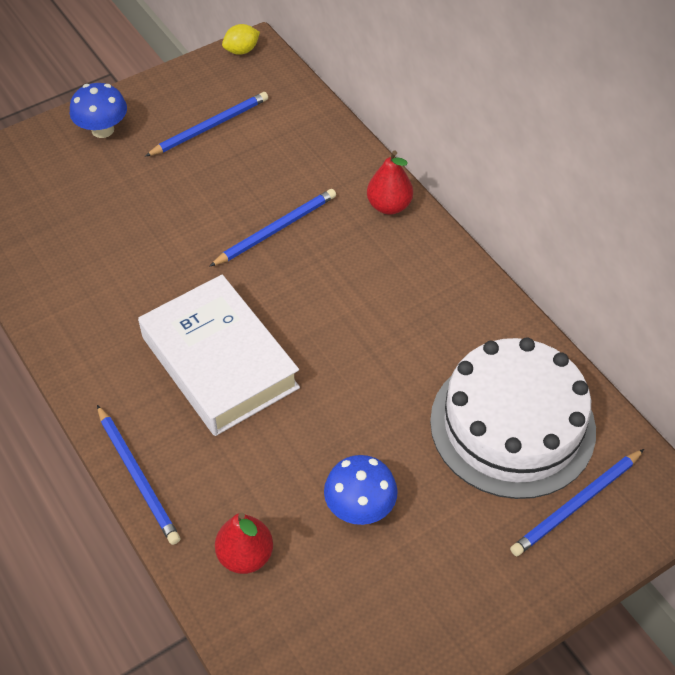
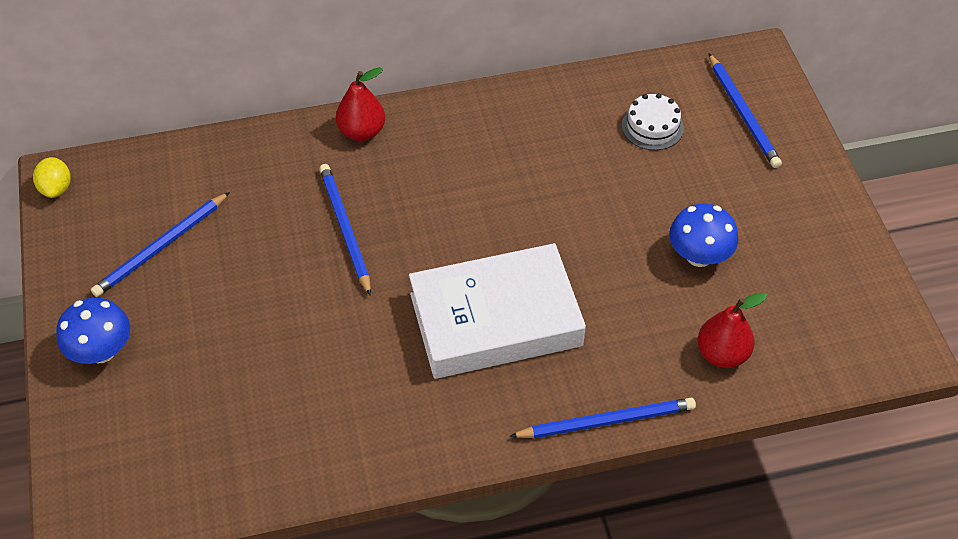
camera: 70 degrees left, 0 degrees up
(210, 126) = (161, 247): blue pencil -> blue pencil turned 120 degrees counterclockwise
(512, 425) = (652, 126): white cake -> white cake, size x0.41

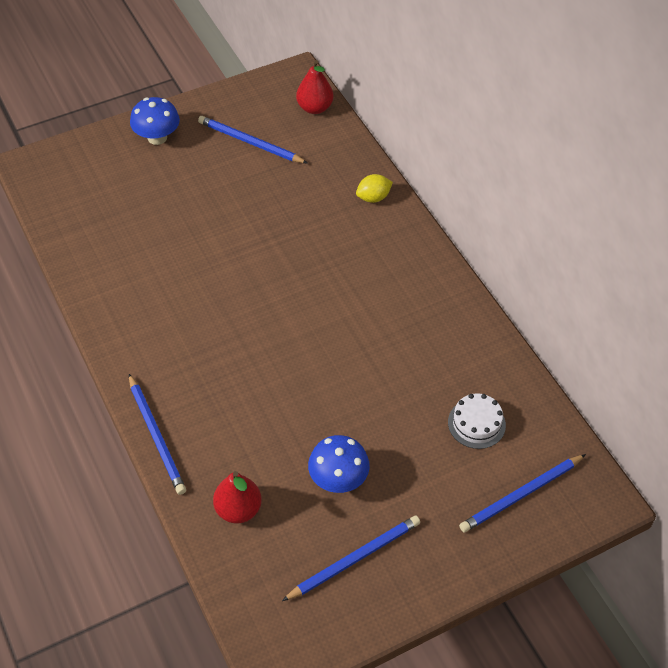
camera: 75 degrees right, 0 degrees up
(56, 188) = (285, 76): yellow lemon -> yellow lemon (373, 197)
(345, 229) = (296, 238): blue pencil -> blue pencil (354, 559)
(362, 132) = (396, 226): red pear -> red pear (314, 108)
(495, 319) = (235, 347): white book -> none

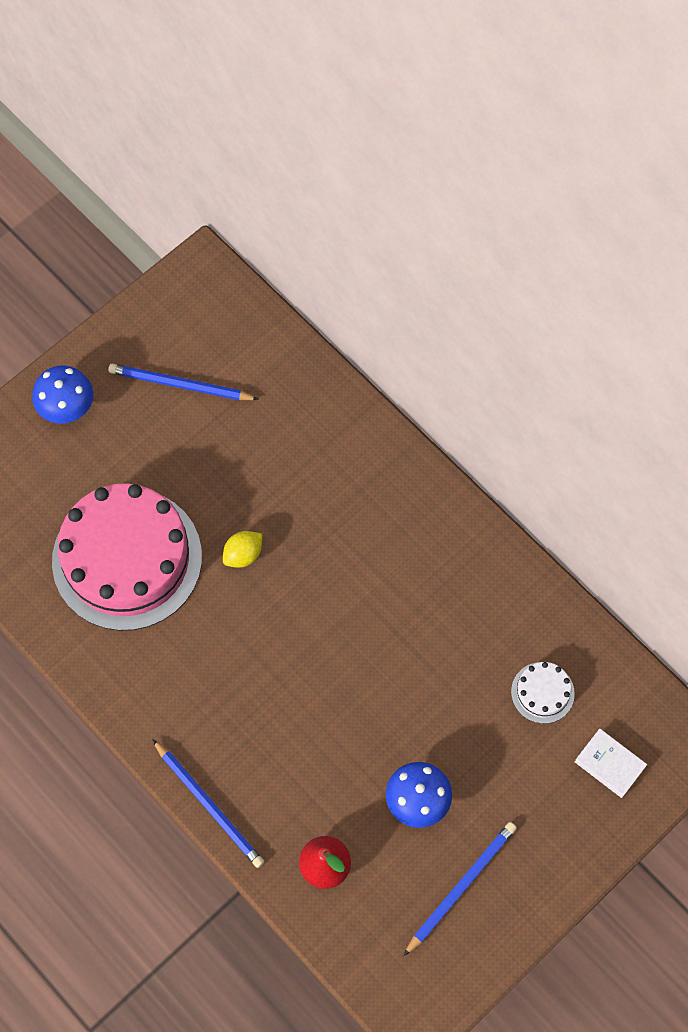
camera: 15 degrees left, 15 degrees up
(161, 245) = (127, 559): none -> pink cake
(314, 108) = (240, 312): red pear -> none
(373, 197) = (348, 426): yellow lemon -> yellow lemon (243, 555)
(521, 495) = (609, 764): blue pencil -> white book

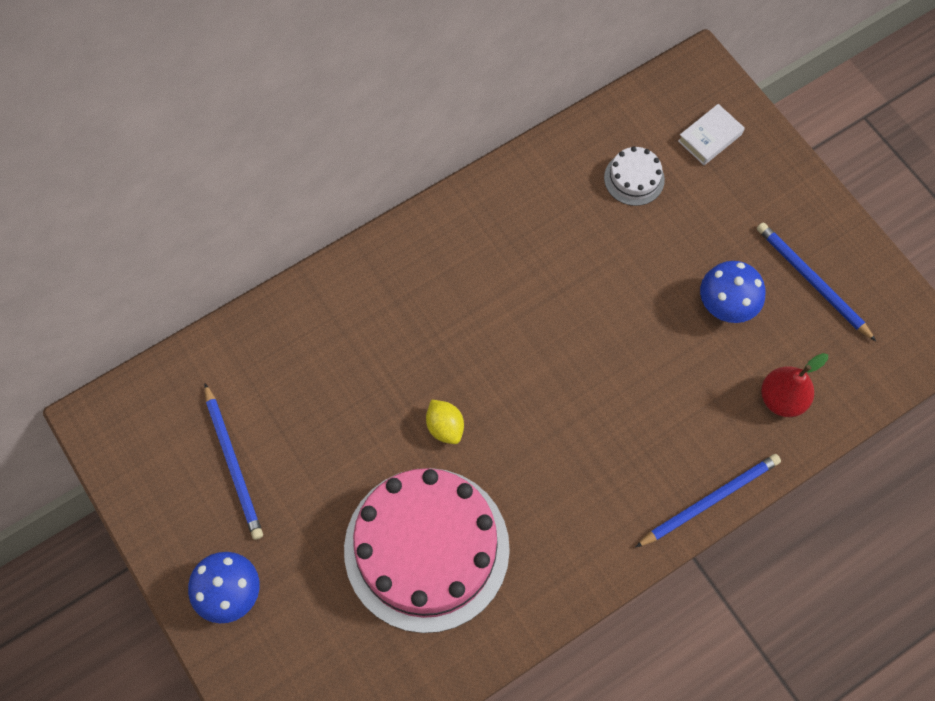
camera: 80 degrees left, 0 degrees up
(180, 385) = (233, 464): blue pencil -> blue pencil turned 45 degrees counterclockwise

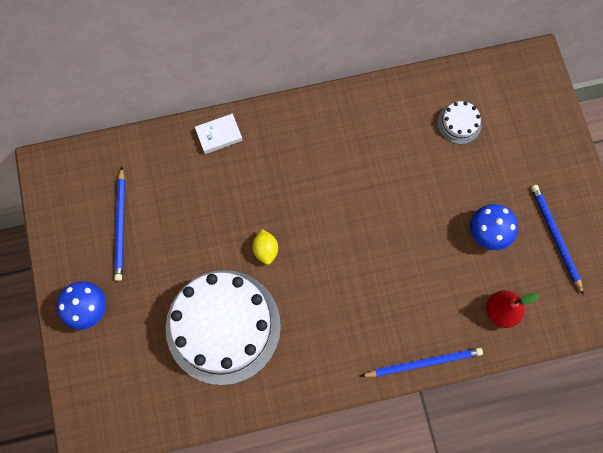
camera: 20 degrees right, 5 degrees up
(426, 548) = (223, 326): pink cake -> white cake
(709, 137) = (523, 112): white book -> white book (219, 135)

